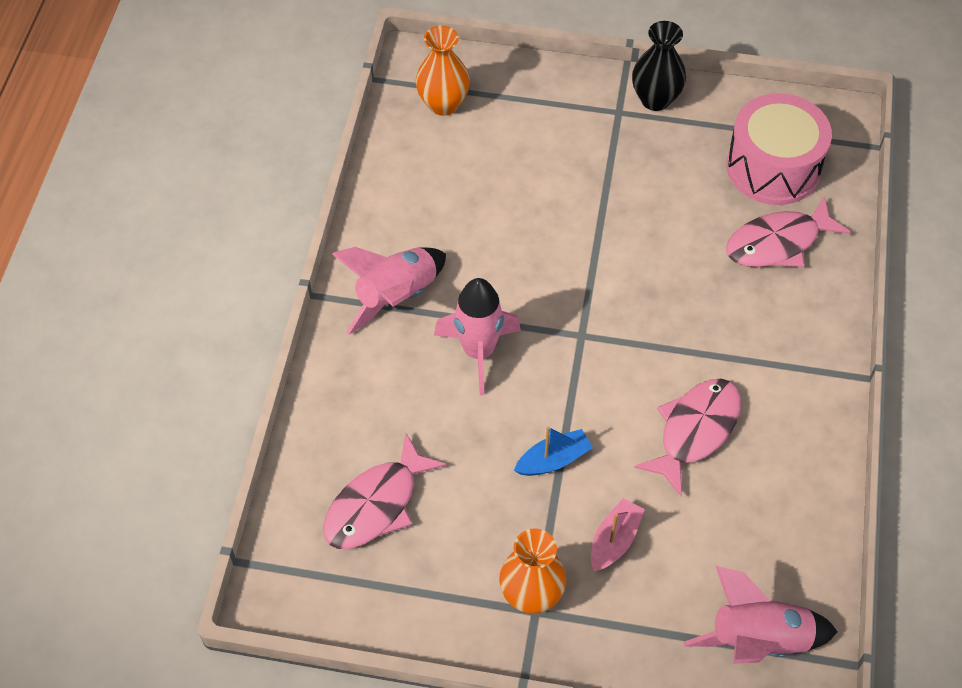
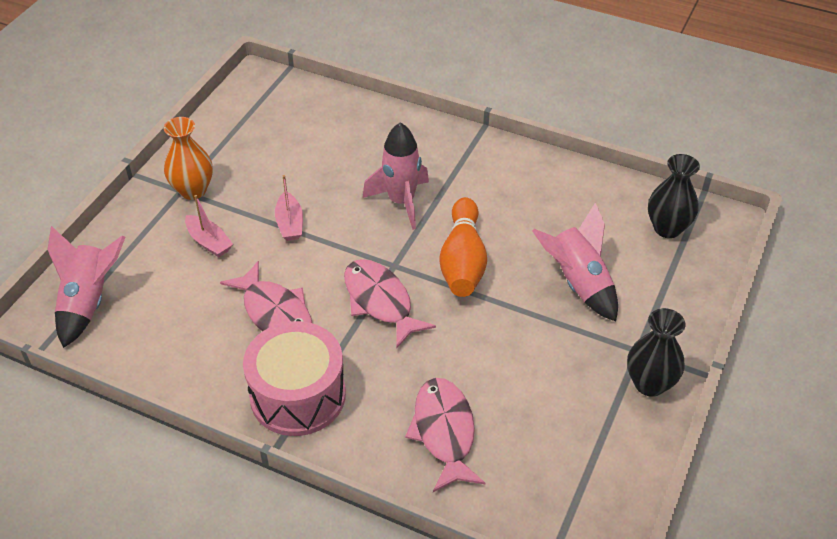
camera: 105 degrees right, 10 degrees down
(376, 505) = (299, 130): pink fish -> pink fish (380, 301)
(396, 297) = (468, 167): pink rocket -> pink rocket (578, 283)
(443, 104) = (667, 228): orange vase -> black vase
(553, 272) = (463, 261): none -> orange bowling pin
(553, 460) = (290, 223): blue boat -> pink boat
(773, 167) = (539, 458): pink drum -> pink drum (298, 395)

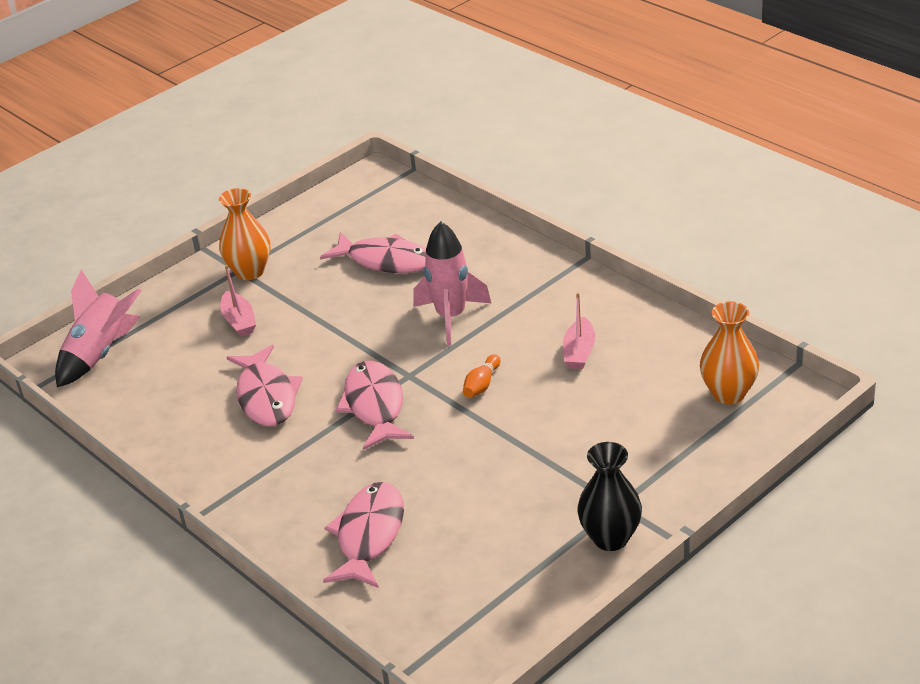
camera: 25 degrees right, 10 degrees down
(290, 223) = (326, 318): pink boat -> pink boat (579, 352)
(298, 395) = (247, 473): pink drum -> none
(314, 158) = (386, 261): none -> pink fish
(463, 261) = (482, 384): orange bowling pin -> orange bowling pin, size x0.46
(578, 283) = (593, 428): pink rocket -> none
(667, 228) = (728, 393): black vase -> orange vase

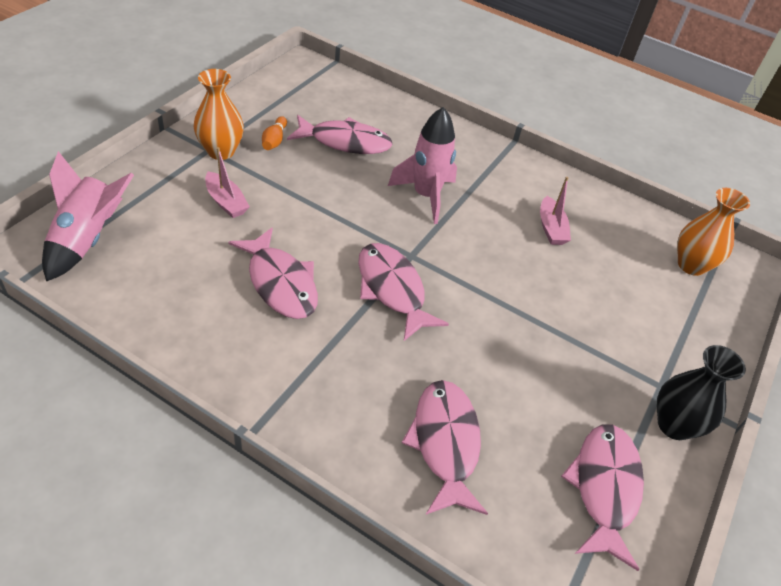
camera: 25 degrees left, 10 degrees up
(482, 384) = (482, 263): orange bowling pin -> orange bowling pin (274, 140)
(506, 581) = (604, 488): none -> pink fish

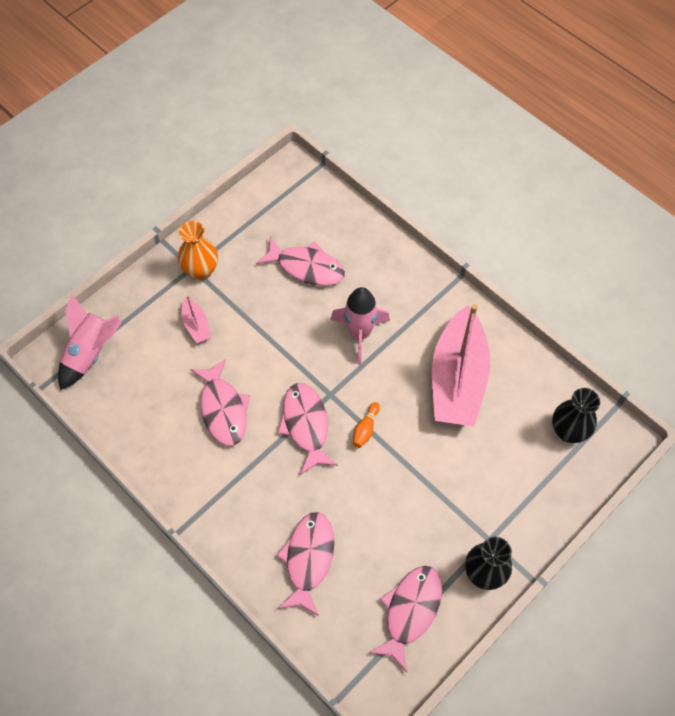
camera: 20 degrees right, 15 degrees up
(274, 140) = (247, 261): orange bowling pin -> orange bowling pin (365, 429)
(551, 228) = (457, 379): pink boat -> pink boat, size x2.39
(691, 265) = (568, 431): orange vase -> black vase

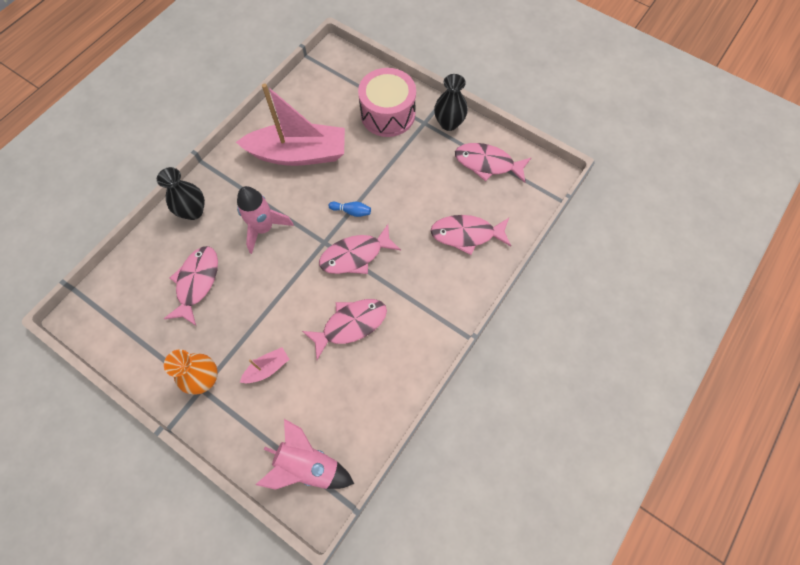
camera: 100 degrees left, 5 degrees up
(365, 429) = (351, 211): orange bowling pin -> blue bowling pin
(508, 494) = (387, 114): none -> pink drum
(568, 431) = (332, 83): black vase -> black vase (193, 211)

